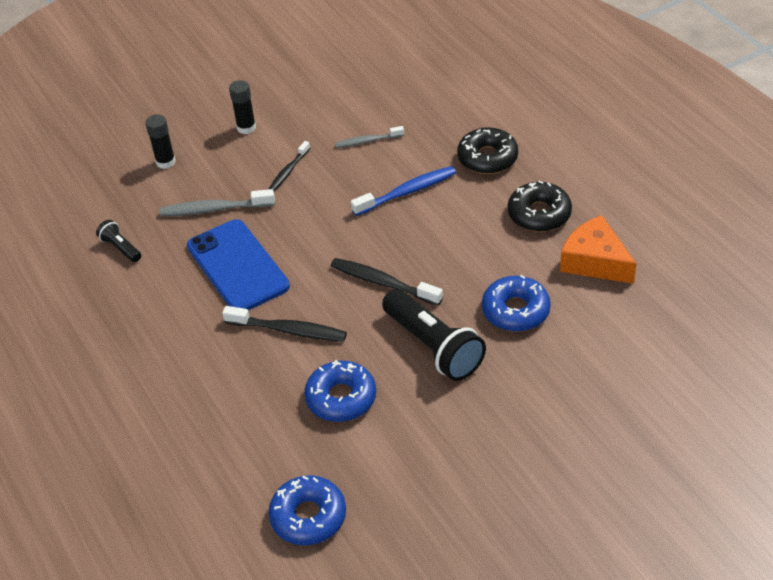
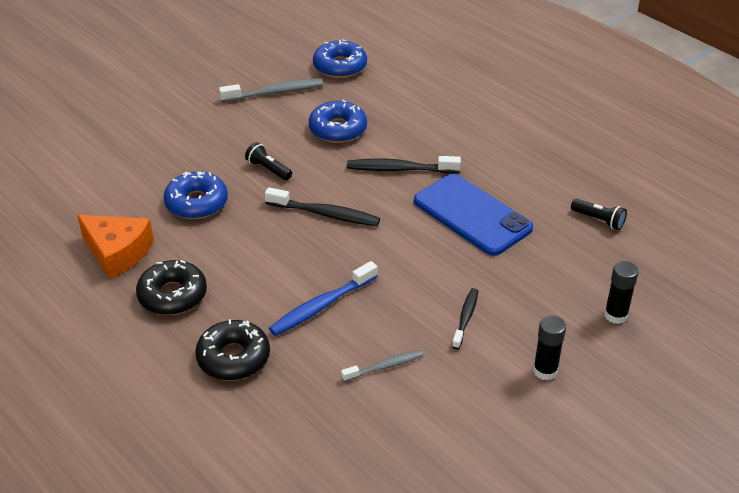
camera: 165 degrees right, 5 degrees down
(214, 209) = (526, 267): grey toothbrush -> grey toothbrush (275, 92)
(433, 347) = (268, 169): black flashlight -> black flashlight, size x0.48

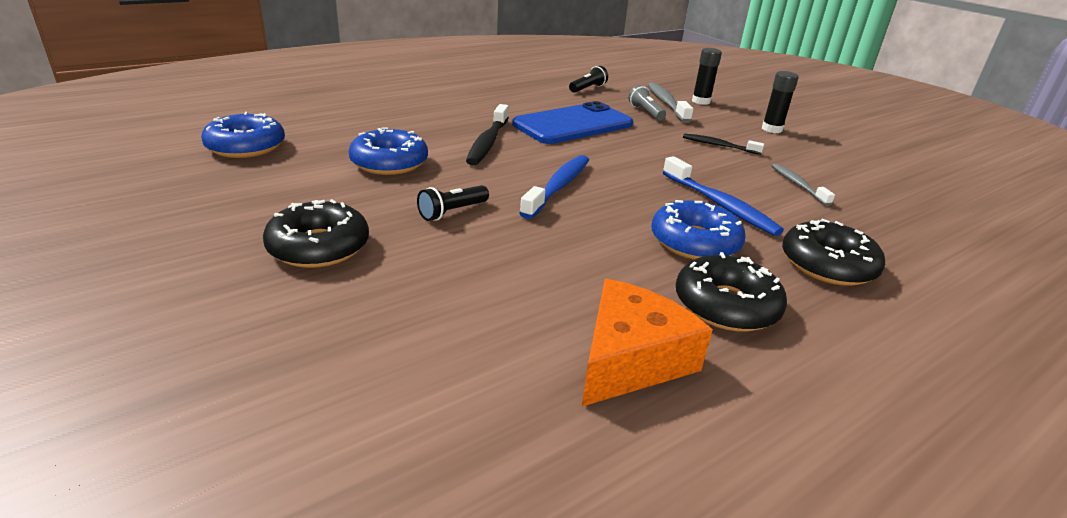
camera: 85 degrees left, 10 degrees down
(196, 203) = (512, 273): blue donut -> blue donut (694, 242)
(212, 128) = (319, 247): none -> black donut
(275, 92) = (265, 191): grey toothbrush -> grey toothbrush (666, 103)
(325, 214) = (558, 187): black toothbrush -> blue toothbrush
(542, 266) = (645, 112): none -> grey flashlight

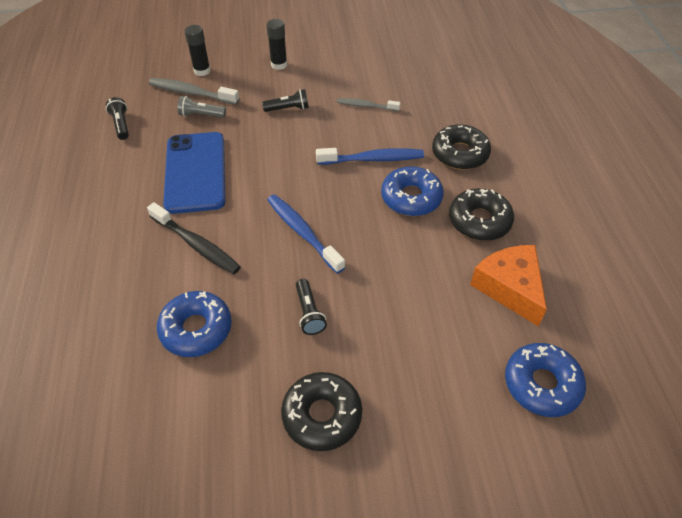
camera: 60 degrees left, 20 degrees up
(246, 147) = (85, 443): blue donut -> blue donut (541, 384)
(718, 145) = (288, 109): black toothbrush -> black flashlight

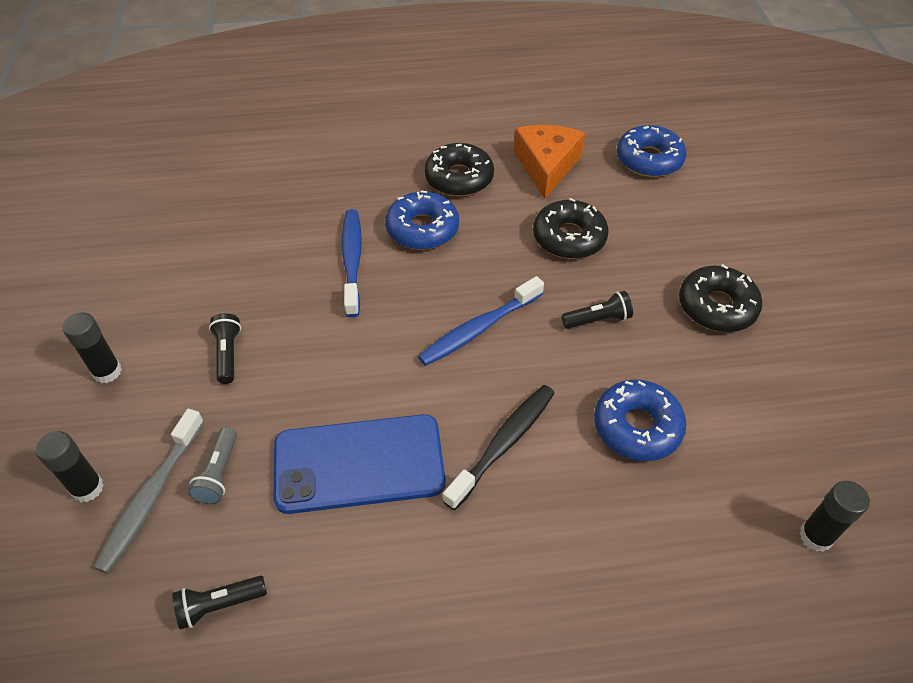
camera: 90 degrees left, 0 degrees up
(70, 445) = (815, 536): none -> black glue stick
(366, 106) = (241, 265): grey toothbrush -> none
(460, 154) = (351, 184): black donut -> black donut (569, 237)
(510, 288) = (546, 166): orange cheese -> orange cheese turned 120 degrees clockwise

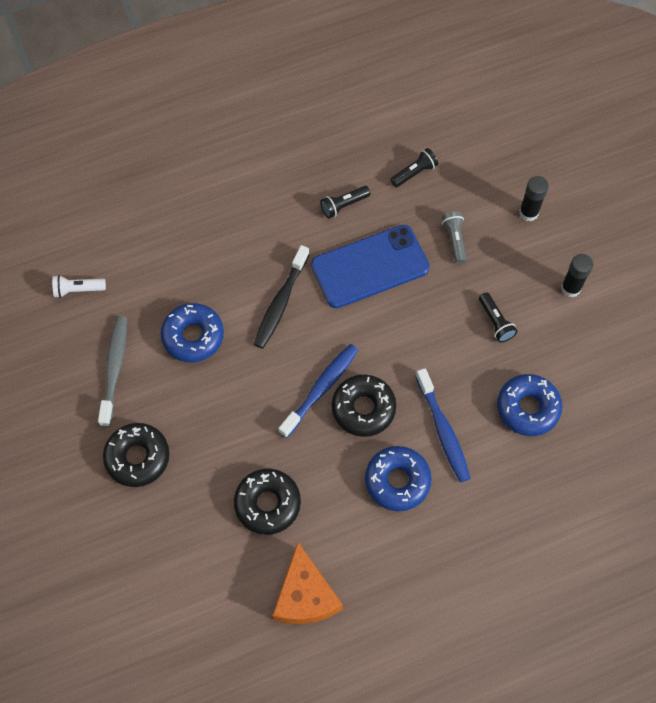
camera: 165 degrees right, 15 degrees up
(151, 497) = (487, 217): grey toothbrush -> grey toothbrush (114, 368)
(459, 178) = (385, 555): black donut -> black donut (363, 408)
(598, 319) = (231, 420): black flashlight -> black flashlight (343, 205)
(649, 159) = (205, 633): blue donut -> blue donut (527, 408)
(815, 536) = (78, 289): black glue stick -> white flashlight

